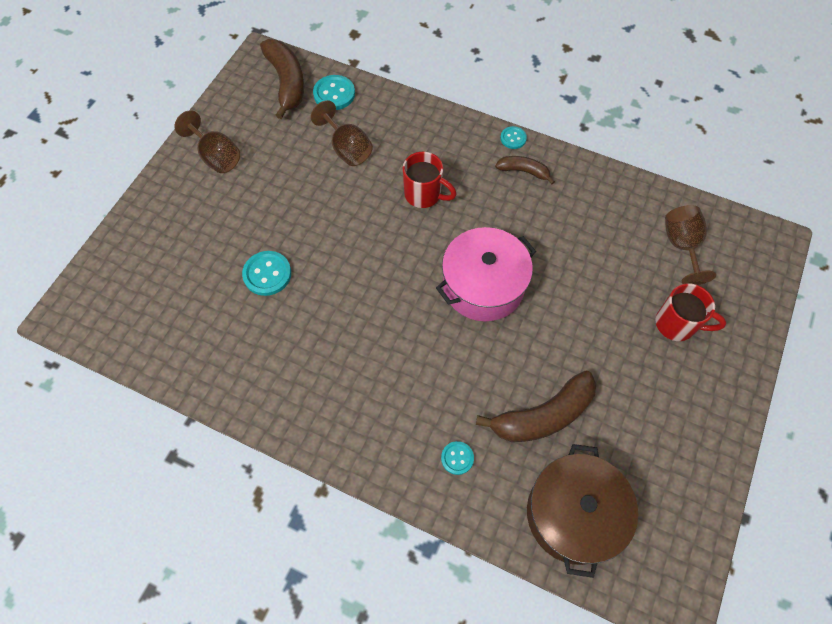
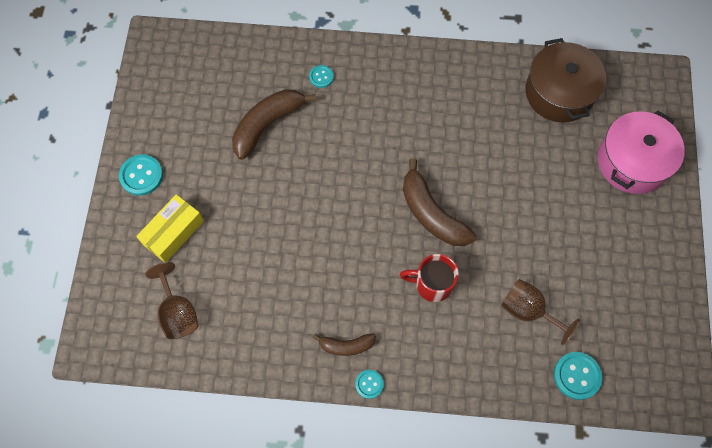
camera: 160 degrees right, 5 degrees up
(216, 157) = (644, 257): brown goblet -> none
(267, 274) = (529, 162): turquoise button -> turquoise button (141, 175)
(287, 82) = (634, 373): brown banana -> brown banana (431, 213)
(483, 285) = (346, 212): pink pot -> pink pot (632, 162)
(573, 514) = (230, 68): brown pot -> brown pot (559, 92)
(677, 324) = (173, 233): red mug -> yellow box

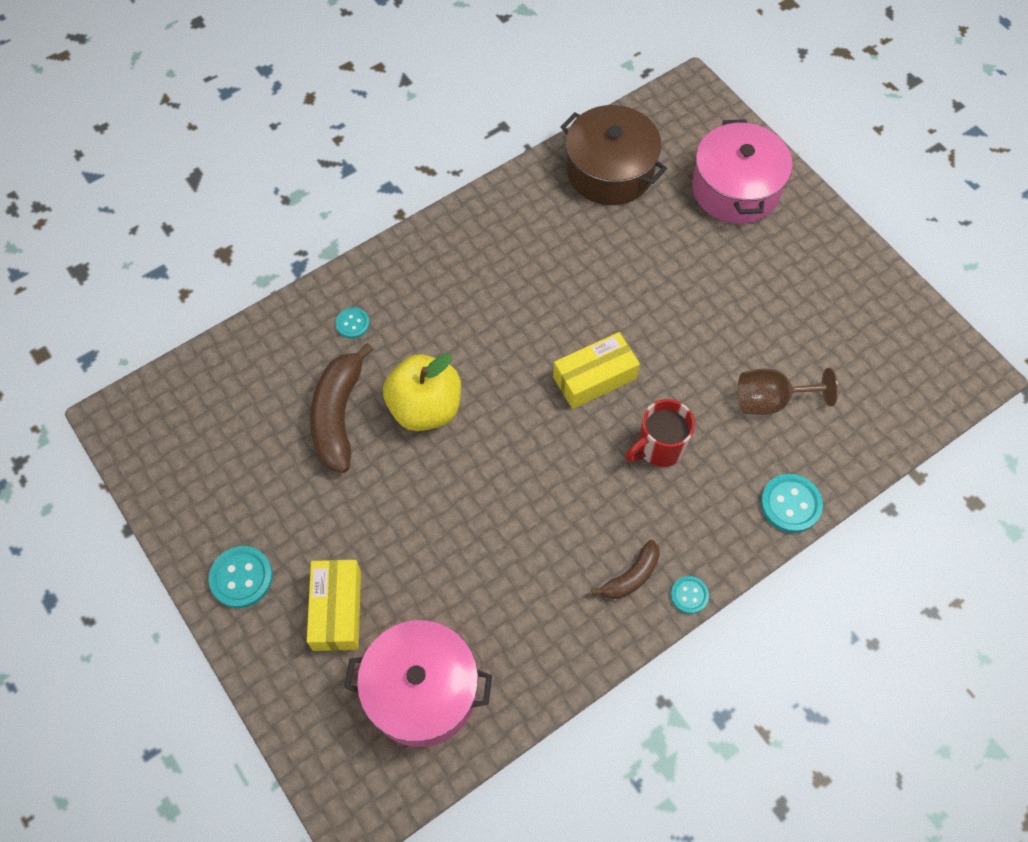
camera: 40 degrees left, 5 degrees down
(178, 312) = (422, 690): brown goblet -> pink pot
(318, 156) = (425, 408): none -> yellow apple
(431, 213) = (594, 378): brown banana -> yellow box
(577, 376) = (868, 426): turquoise button -> turquoise button (790, 504)

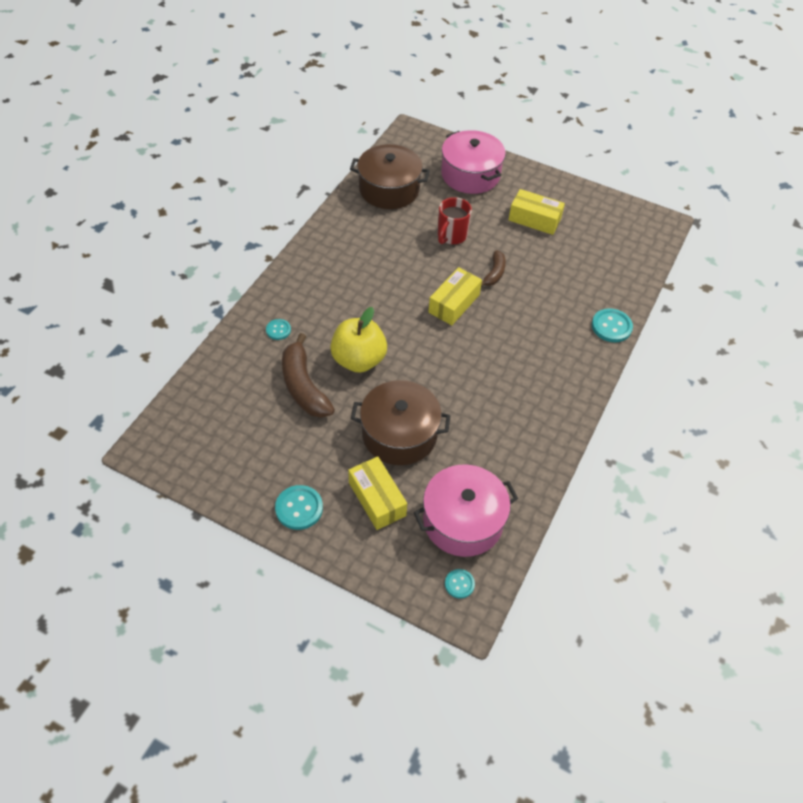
camera: 30 degrees left, 10 degrees down
(415, 534) = (399, 434): none -> brown pot
(631, 576) = (547, 402): brown banana -> brown banana (494, 273)
(659, 447) = (517, 326): red mug -> red mug (451, 236)
(689, 595) = (587, 398): turquoise button -> turquoise button (459, 584)
(770, 400) = (564, 277): brown goblet -> none
(784, 294) = (534, 219): none -> yellow box

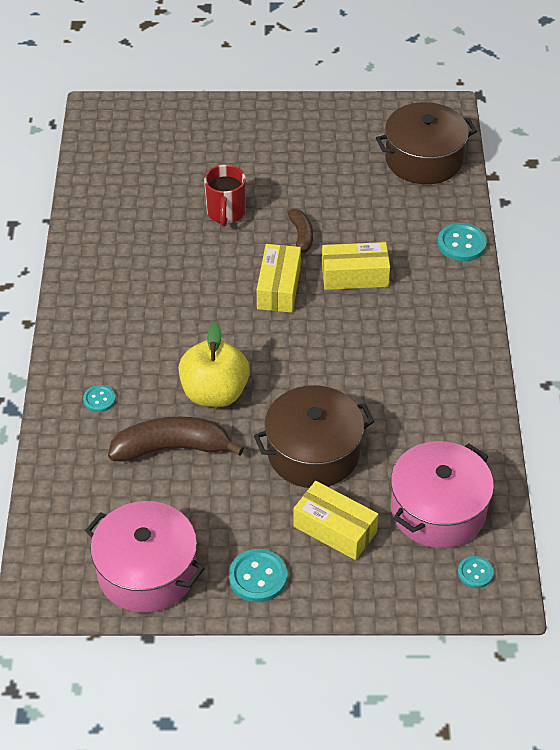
camera: 25 degrees left, 5 degrees down
(303, 386) = (172, 448): brown banana -> brown banana turned 135 degrees clockwise
(389, 189) = (117, 187): brown pot -> brown pot (424, 159)
(470, 175) = (201, 134): pink pot -> pink pot (147, 572)
(534, 219) = (306, 159): yellow box -> yellow box (354, 276)

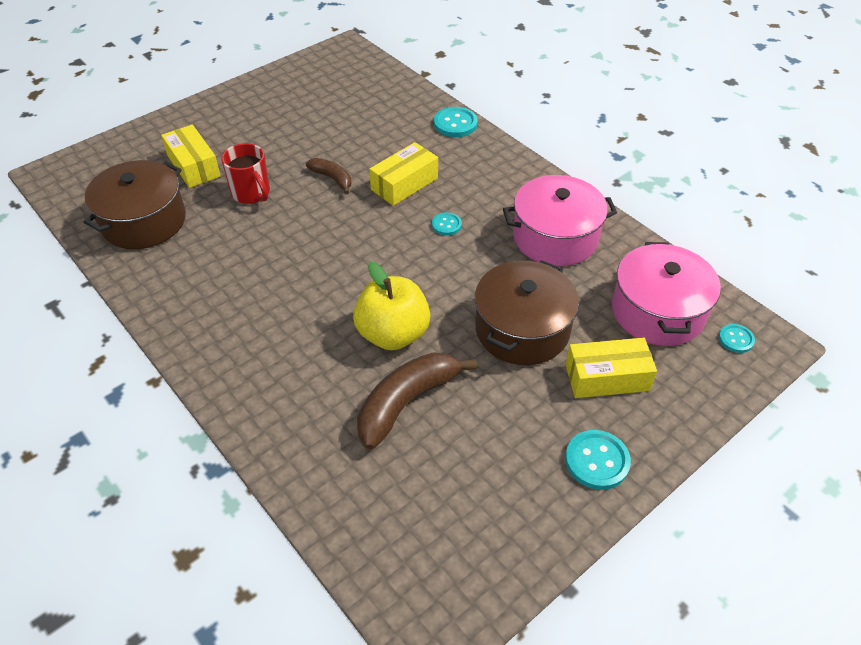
camera: 40 degrees left, 0 degrees up
(99, 399) = (296, 404): turquoise button -> turquoise button (446, 225)
(147, 572) = (504, 529): pink pot -> pink pot (555, 237)
(279, 287) = (356, 224): yellow box -> yellow box (194, 166)
(424, 159) = (365, 84): brown pot -> brown pot (144, 221)

